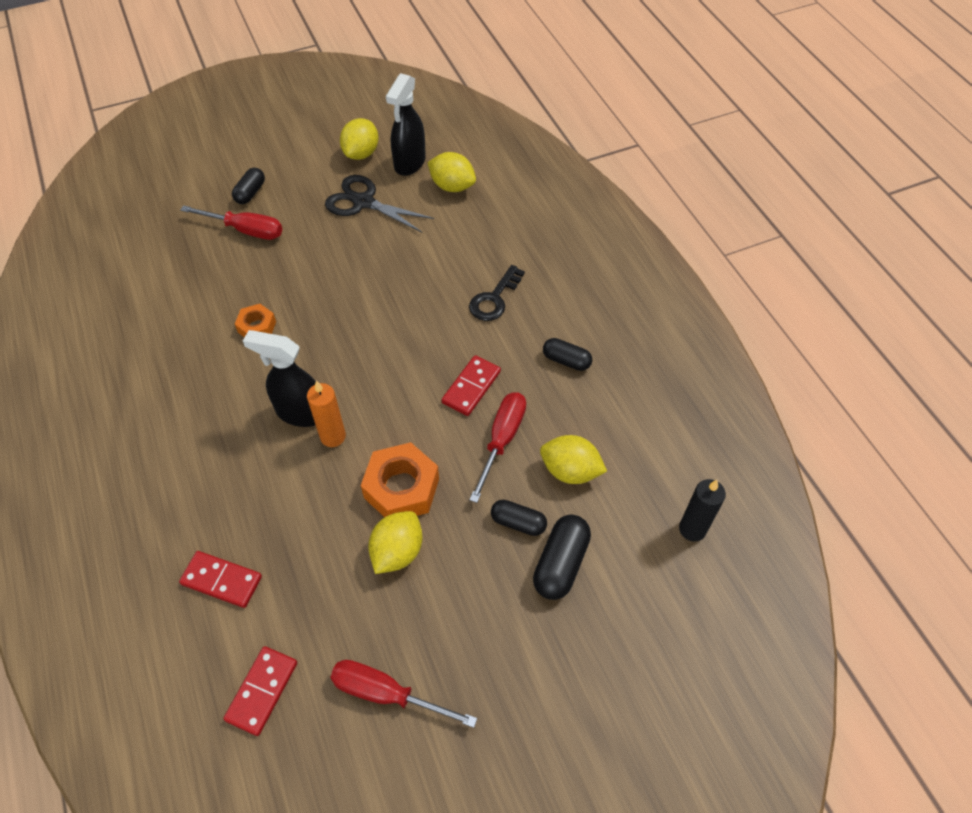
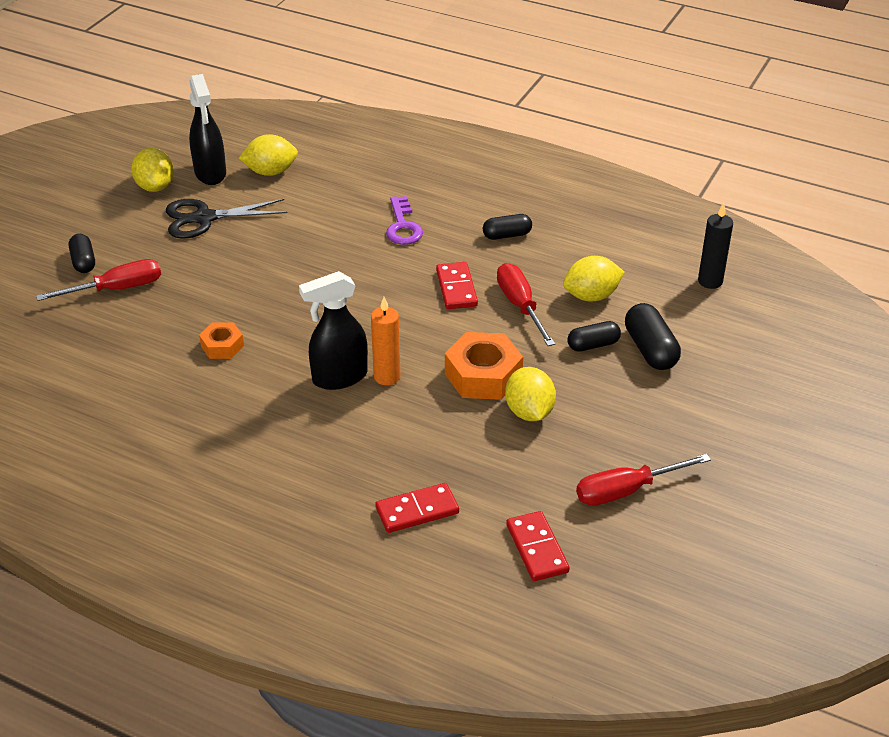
camera: 40 degrees left, 15 degrees down
(494, 299) = (403, 226): black key -> purple key

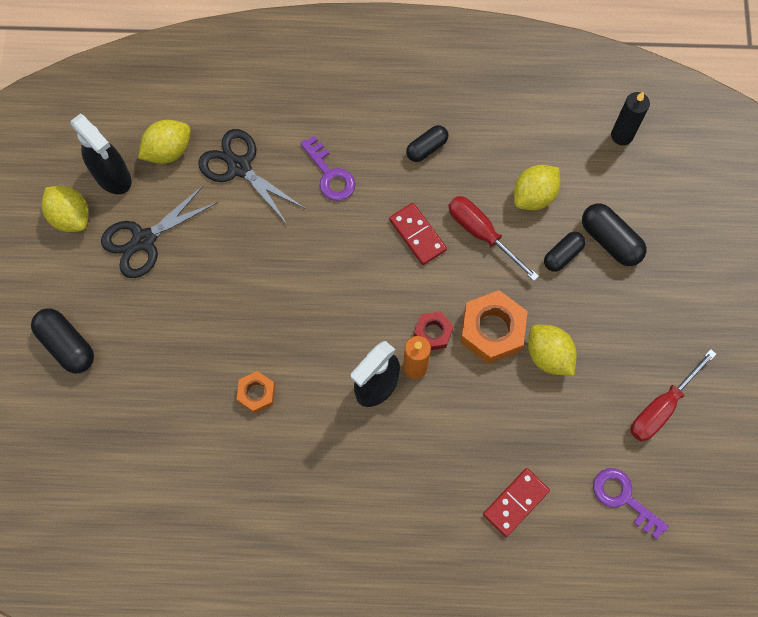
camera: 25 degrees left, 30 degrees up
(83, 262) = (67, 345): black capsule -> black capsule, size x1.52
(117, 289) = (120, 366): red screwdriver -> none
(324, 198) = (239, 167): none -> black scissors
(422, 358) = (433, 333): none -> red nut
(536, 548) = (623, 498): red domino -> purple key

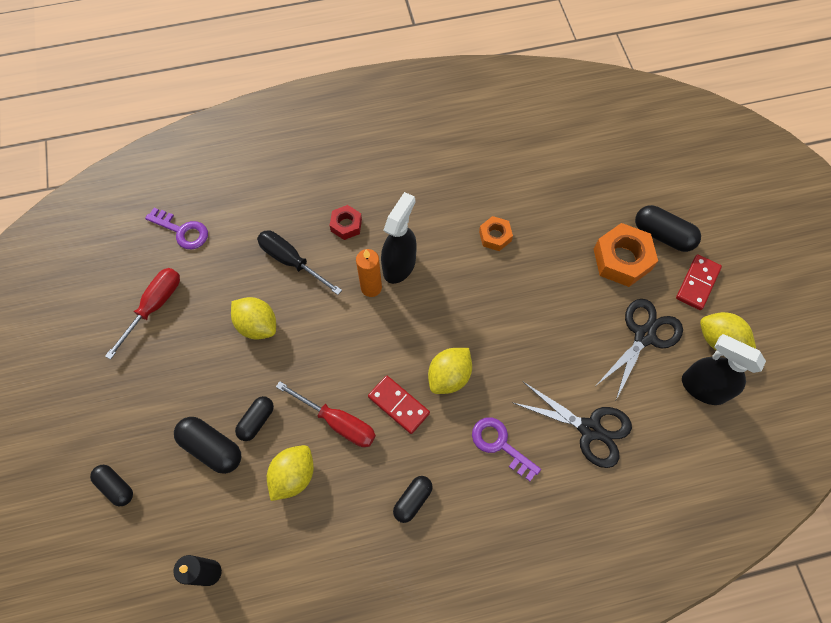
camera: 165 degrees right, 5 degrees down
(168, 151) = (664, 428): yellow lemon -> yellow lemon (449, 376)
(433, 333) = (362, 319): red nut -> red nut (346, 225)
(492, 330) = (311, 334): orange nut -> orange nut (622, 259)
(499, 423) = (291, 261): none -> black screwdriver
(516, 502) = (268, 208): red domino -> red domino (697, 283)
(706, 228) = (116, 487): none -> black capsule

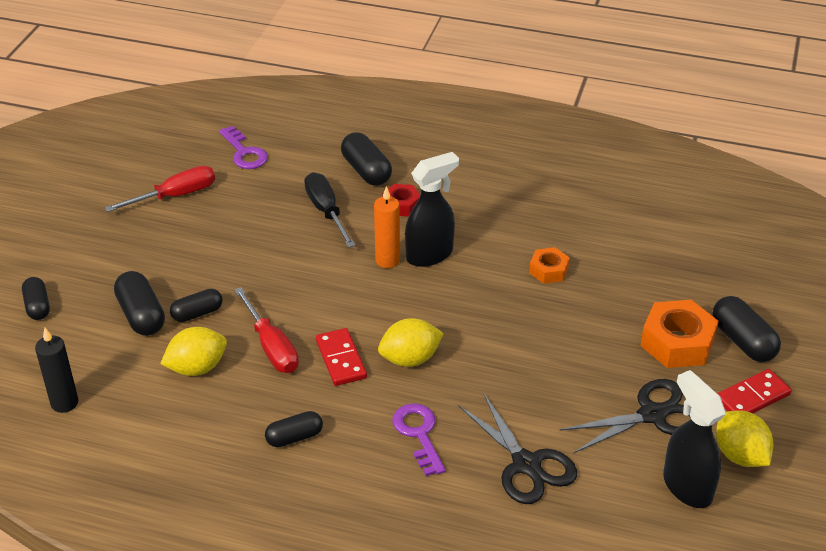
camera: 30 degrees right, 25 degrees down
(257, 325) = (256, 245): yellow lemon -> none
(296, 203) = (366, 171): none -> black capsule

